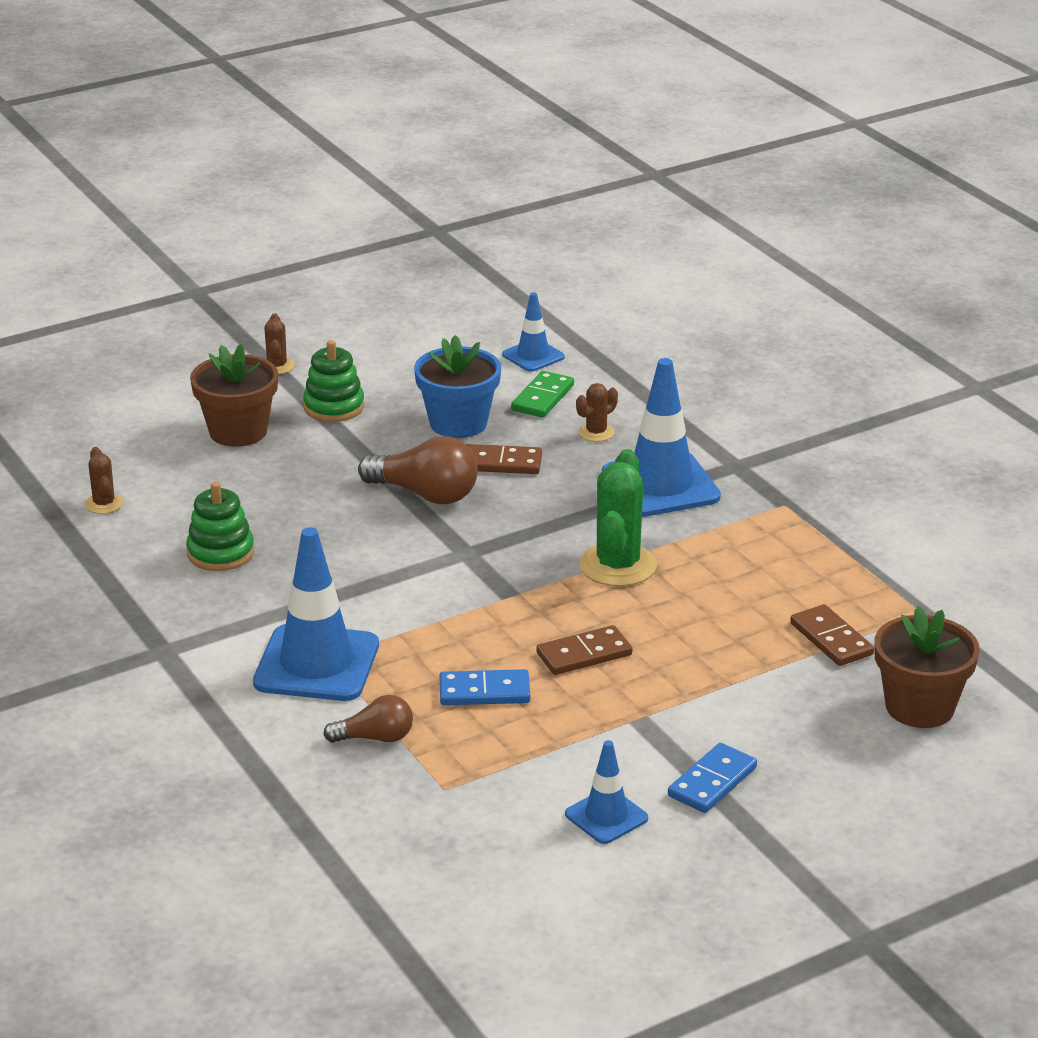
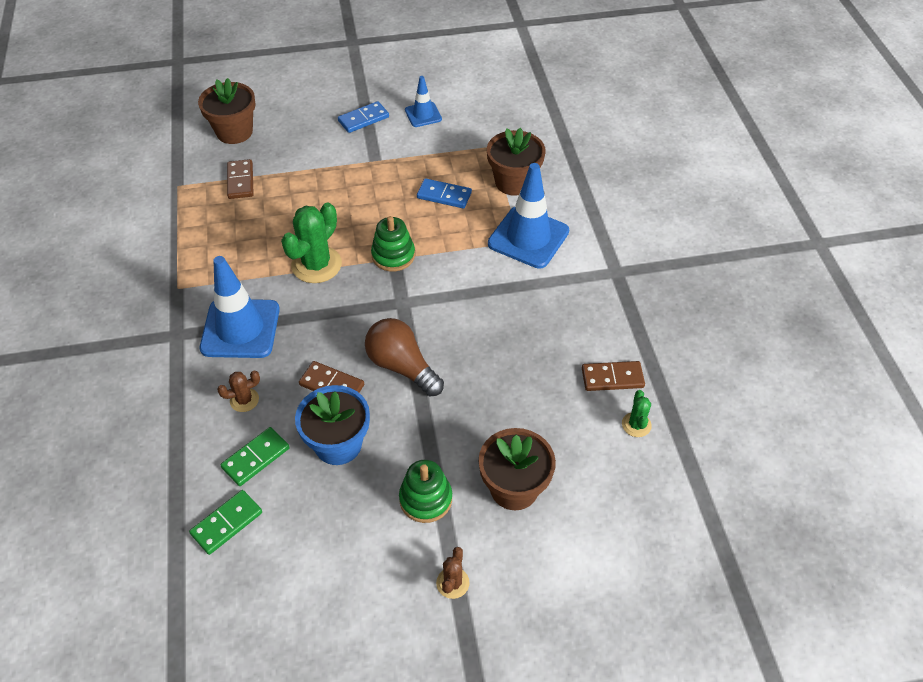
camera: 160 degrees left, 20 degrees up
(104, 504) = (636, 425): brown cactus -> green cactus
(220, 553) = (562, 347): green stacking toy -> green stacking toy (393, 255)
(375, 738) = (514, 182): brown light bulb -> brown flower pot
(533, 356) = (227, 523): blue traffic cone -> green domino
(584, 654) = (377, 205): brown domino -> brown domino (612, 378)

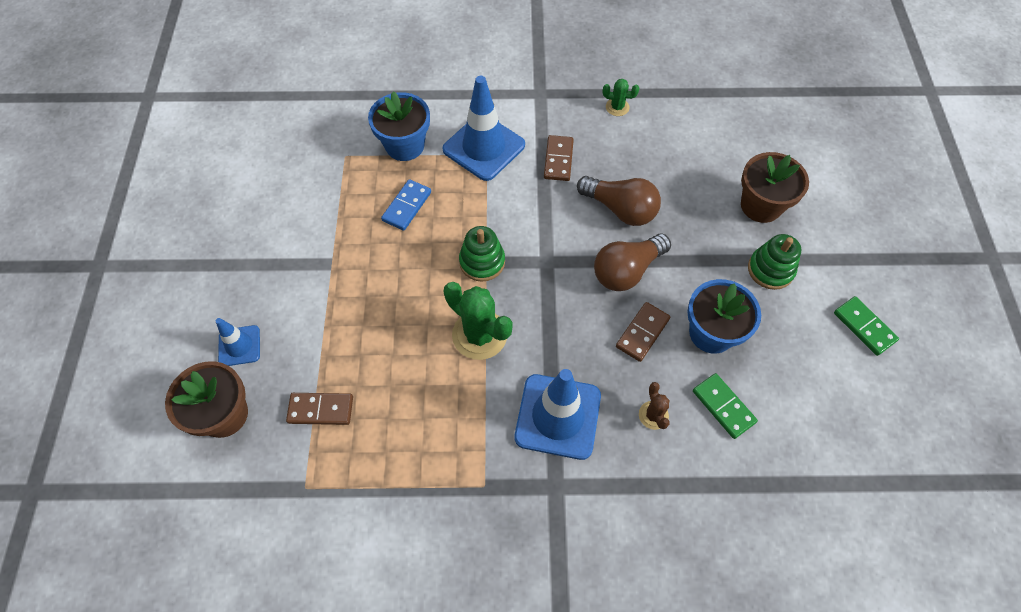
camera: 80 degrees left, 10 degrees up
(227, 523) = (795, 435): green domino -> green domino (864, 327)
(363, 119) = (255, 267): blue domino -> none
(423, 115) = (271, 208): blue traffic cone -> blue traffic cone (239, 346)
(452, 583) = (847, 261): brown cactus -> none
(478, 354) = (620, 209): none -> brown light bulb
(514, 182) = (405, 145): brown flower pot -> blue flower pot
(612, 378) = (656, 120): brown domino -> brown domino (558, 160)
(636, 425) = (704, 115): green cactus -> green cactus (617, 107)

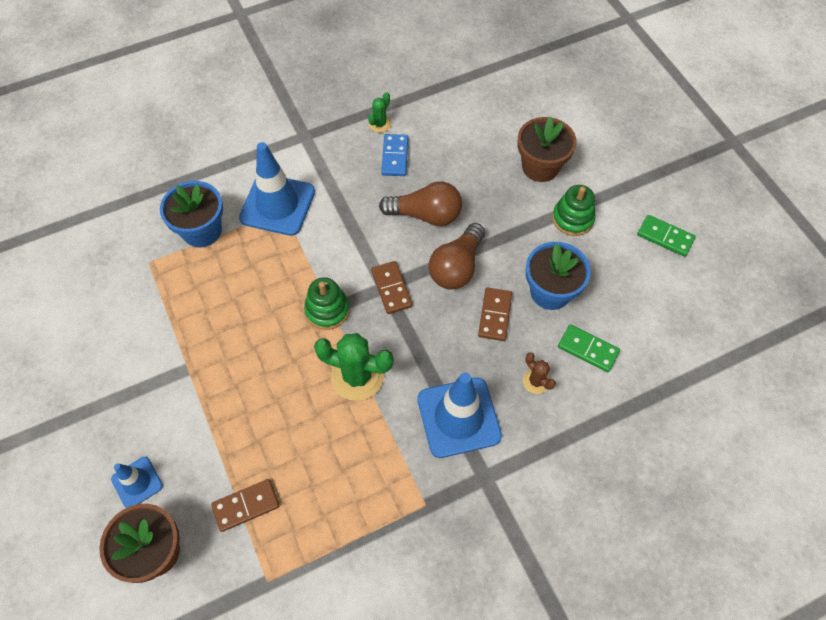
camera: 25 degrees left, 0 degrees up
(406, 206) = (232, 287): blue domino -> blue domino (394, 156)
(558, 160) = (351, 191): brown domino -> brown domino (391, 288)
(617, 107) = (380, 124): green cactus -> green cactus turned 45 degrees counterclockwise

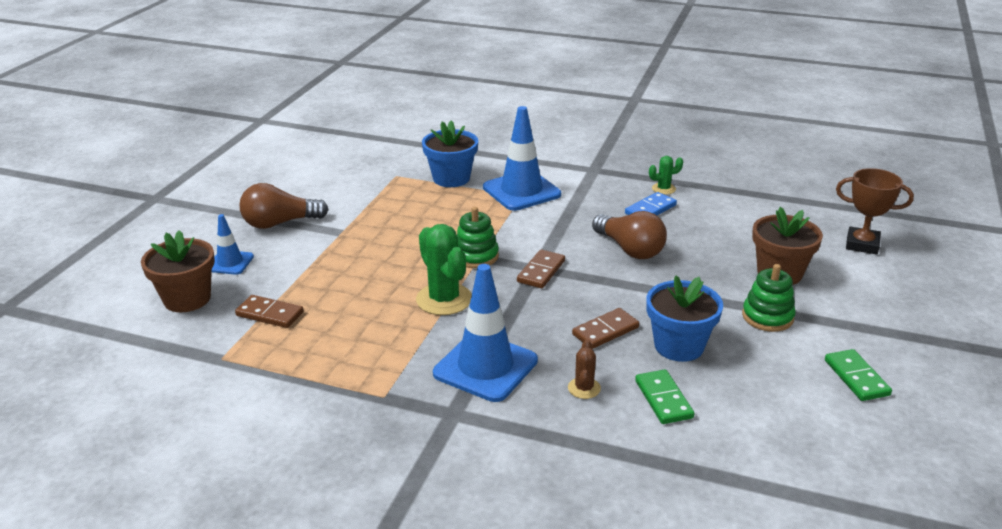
camera: 45 degrees right, 30 degrees down
(457, 267) = (613, 288): brown light bulb -> brown light bulb (280, 223)
(560, 96) = (862, 244): none -> brown trophy

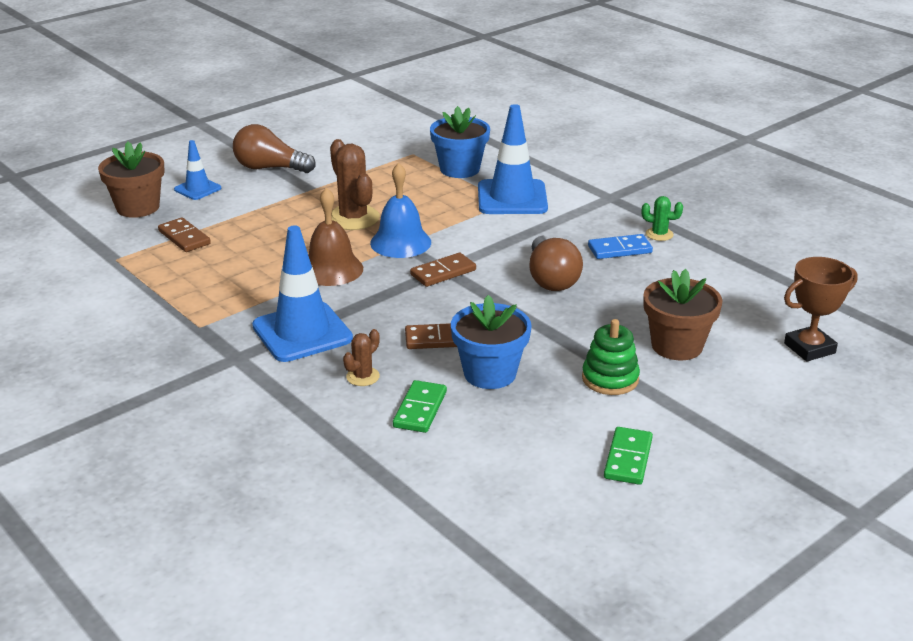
camera: 30 degrees right, 0 degrees up
(410, 247) = (353, 218): none -> brown cactus
(444, 299) = (331, 269): green cactus -> brown bell
(476, 256) = (400, 242): green stacking toy -> blue bell
(862, 244) = (809, 348): brown trophy -> brown trophy turned 75 degrees counterclockwise

